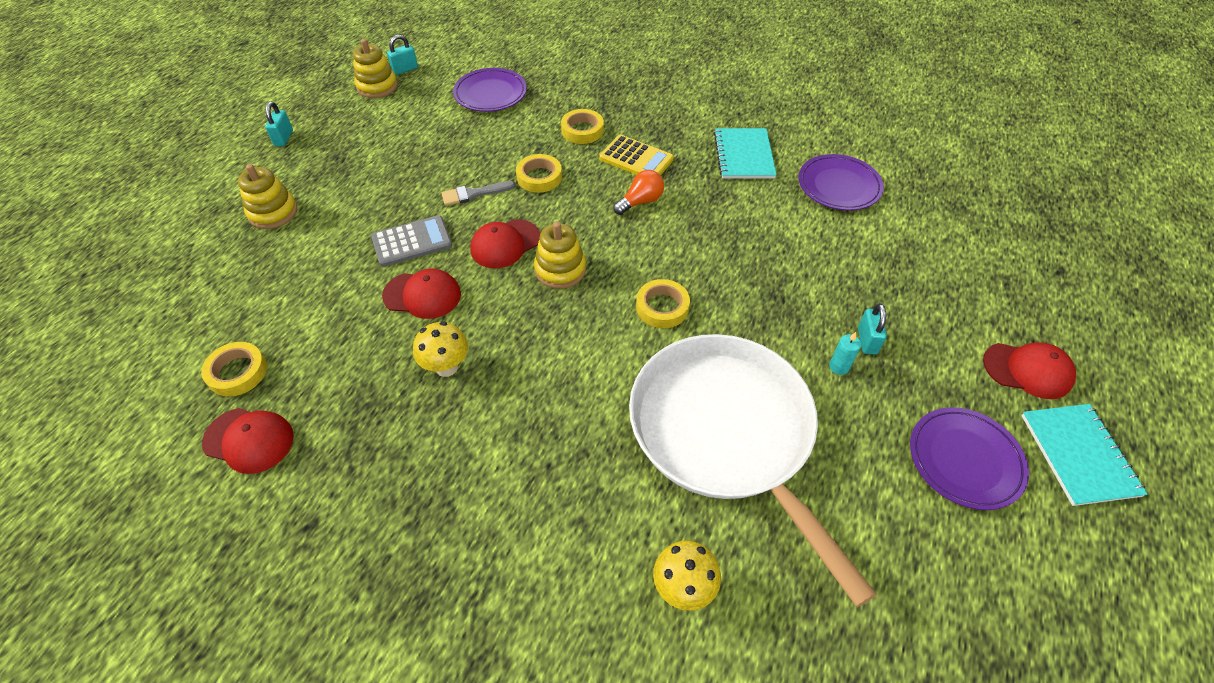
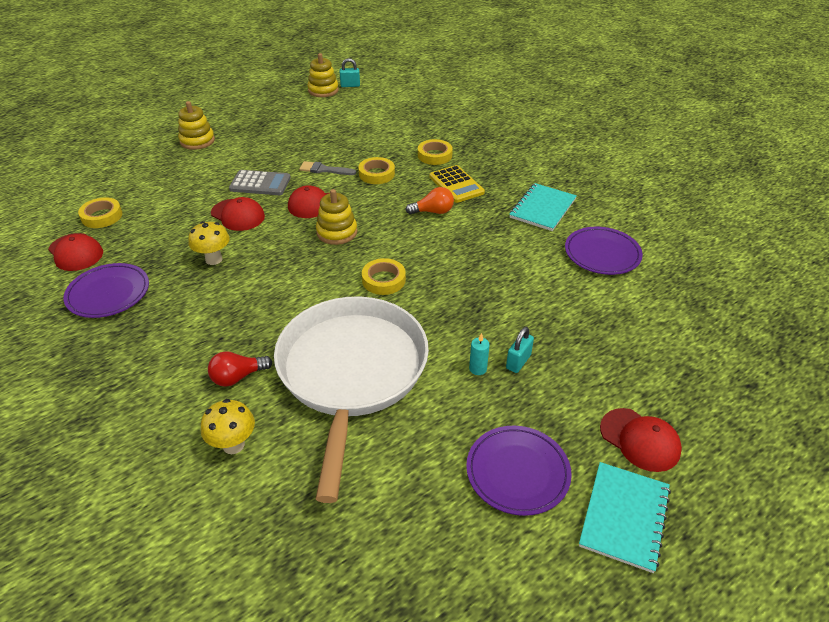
camera: 30 degrees right, 10 degrees down
(284, 138) = (241, 103): turquoise padlock -> none
(490, 93) = (392, 115): purple plate -> purple plate (108, 293)
(613, 503) = (238, 377): none -> red light bulb

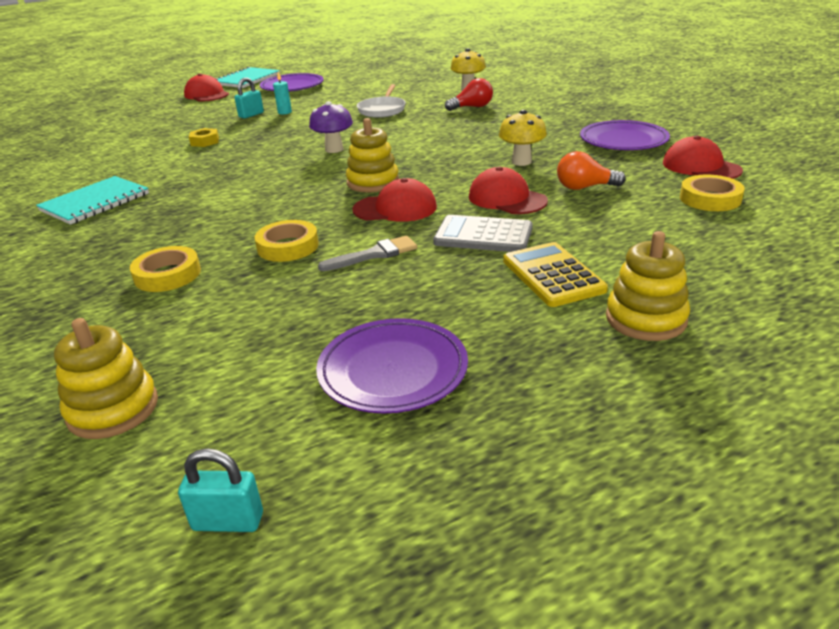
camera: 170 degrees left, 10 degrees down
(323, 90) = (327, 498): yellow stacking toy -> yellow stacking toy (113, 409)
(324, 170) = (374, 254): grey brush -> grey brush turned 45 degrees counterclockwise
(351, 372) = (382, 110): white pan -> white pan, size x0.40
(383, 280) = (334, 149): yellow tape -> purple mushroom
(433, 212) = (238, 200): orange light bulb -> orange light bulb (584, 187)
(456, 185) = (176, 230): yellow calculator -> yellow calculator (553, 275)
(527, 296) = (205, 142): none -> yellow nut
(602, 254) = (91, 166): purple plate -> purple plate (393, 370)

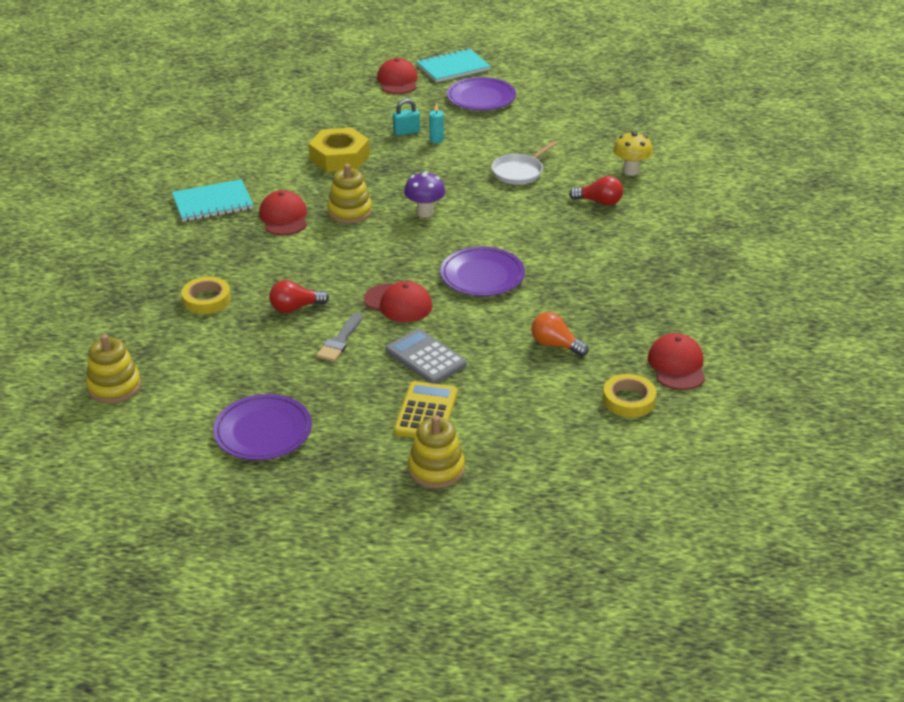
camera: 30 degrees right, 5 degrees up
(205, 142) = (339, 157): yellow nut -> yellow nut, size x2.07
(228, 521) = (121, 471): turquoise padlock -> none
(288, 246) = (295, 308): yellow tape -> red light bulb
(373, 182) = (412, 267): yellow stacking toy -> yellow stacking toy (349, 212)
(374, 254) = (339, 341): grey brush -> grey brush turned 105 degrees clockwise
(507, 199) = (485, 330): red cap -> red cap (284, 217)
(521, 162) = (547, 294): yellow mushroom -> none
(623, 140) = (663, 306): purple plate -> purple plate (482, 276)

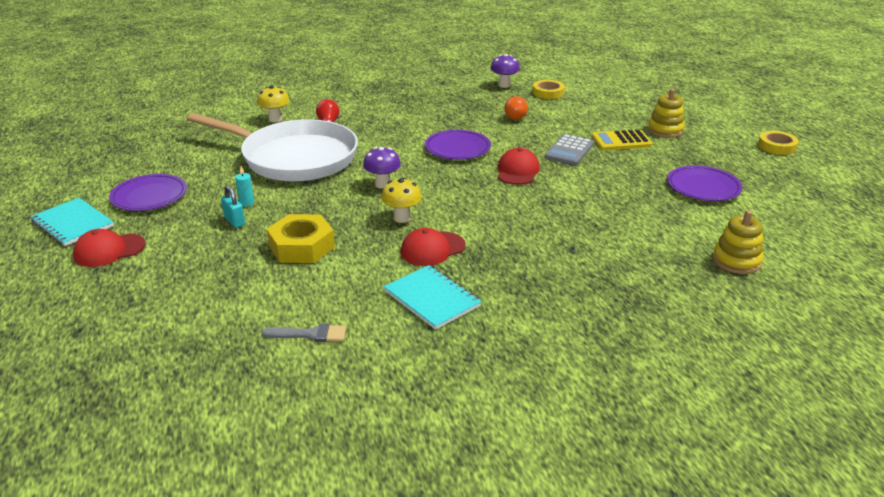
camera: 110 degrees left, 5 degrees down
(206, 299) = (589, 252): yellow tape -> yellow tape (777, 146)
(295, 308) = (561, 209): red light bulb -> none
(339, 341) = (582, 182): grey brush -> grey brush (310, 334)
(349, 212) = (402, 218): yellow stacking toy -> yellow mushroom
(519, 172) = (294, 158): white pan -> white pan, size x2.48
(677, 365) = (504, 85): red cap -> purple mushroom

